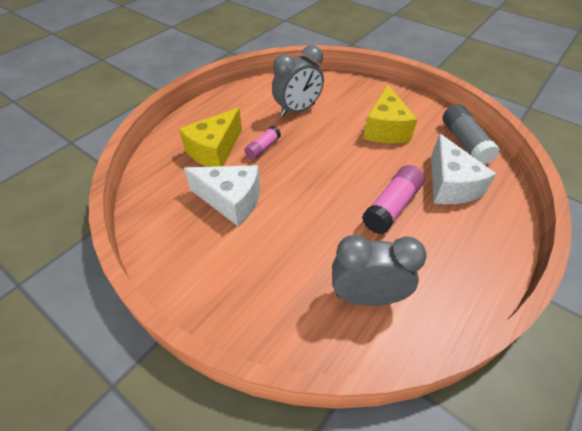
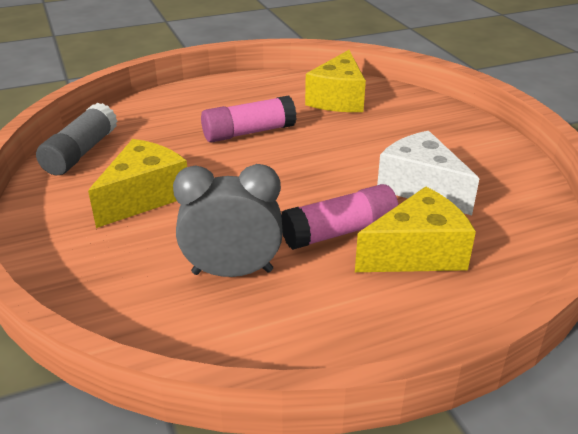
camera: 150 degrees left, 15 degrees down
(263, 148) = (340, 232): pink glue stick -> pink glue stick, size x1.66
(366, 296) = (338, 99): grey clock -> yellow cheese
(449, 185) = (167, 129): white cheese -> none

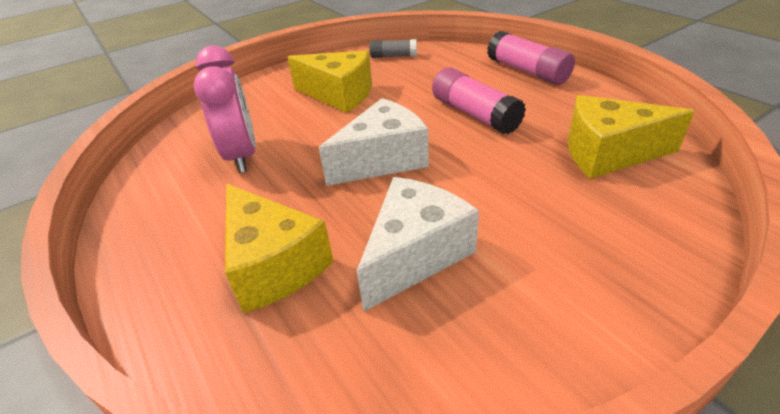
camera: 80 degrees right, 5 degrees up
(81, 152) = (393, 56): grey glue stick -> grey glue stick, size x0.60
(232, 272) = (242, 155): grey clock -> pink clock
(294, 186) = (383, 160): none -> white cheese
(340, 232) = (306, 203): pink glue stick -> pink glue stick (527, 71)

